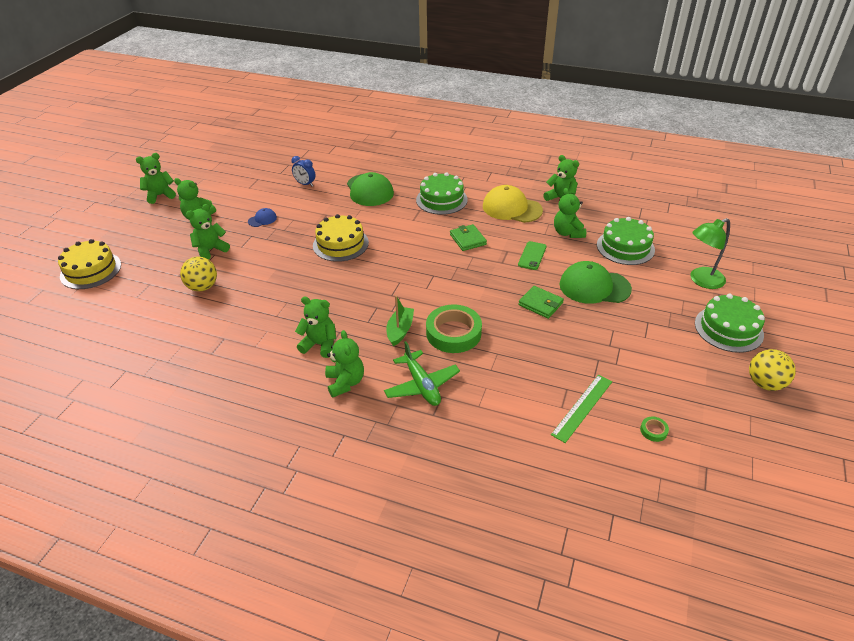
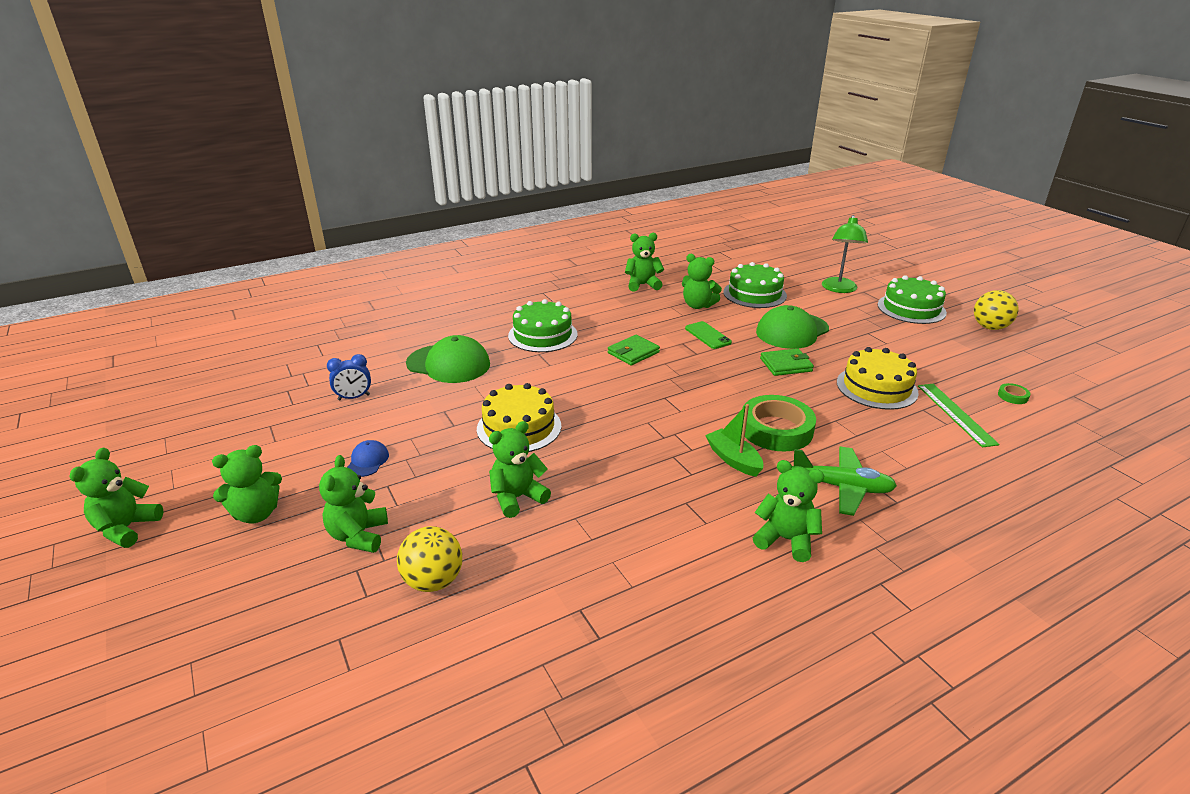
camera: 50 degrees left, 10 degrees down
(91, 270) = (181, 703): yellow cake -> yellow cake (876, 387)
(320, 344) = (693, 528): green teddy bear -> green teddy bear (517, 498)
(468, 239) = (633, 353): green wallet -> green wallet turned 60 degrees counterclockwise
(512, 208) = (619, 310): yellow cap -> none

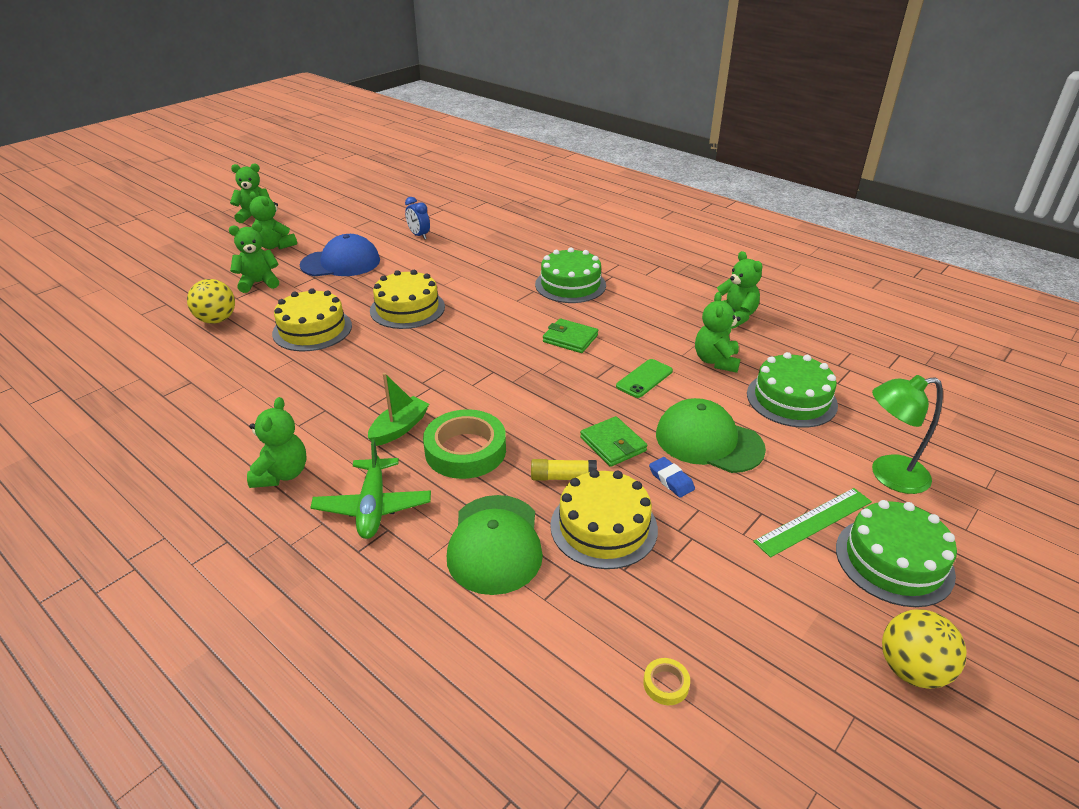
camera: 70 degrees right, 5 degrees up
(368, 461) = (341, 263): blue cap -> blue cap, size x2.11
(448, 364) = (489, 256): green cap -> green cap (495, 544)
(517, 498) = (312, 329): green teddy bear -> yellow cake
(820, 392) = (563, 477): none -> yellow glue stick
(831, 353) = (671, 480): none -> blue eraser
(955, 414) = (575, 609): green ruler -> green ruler (813, 521)
(1012, 396) = (666, 684): green tape -> yellow tape

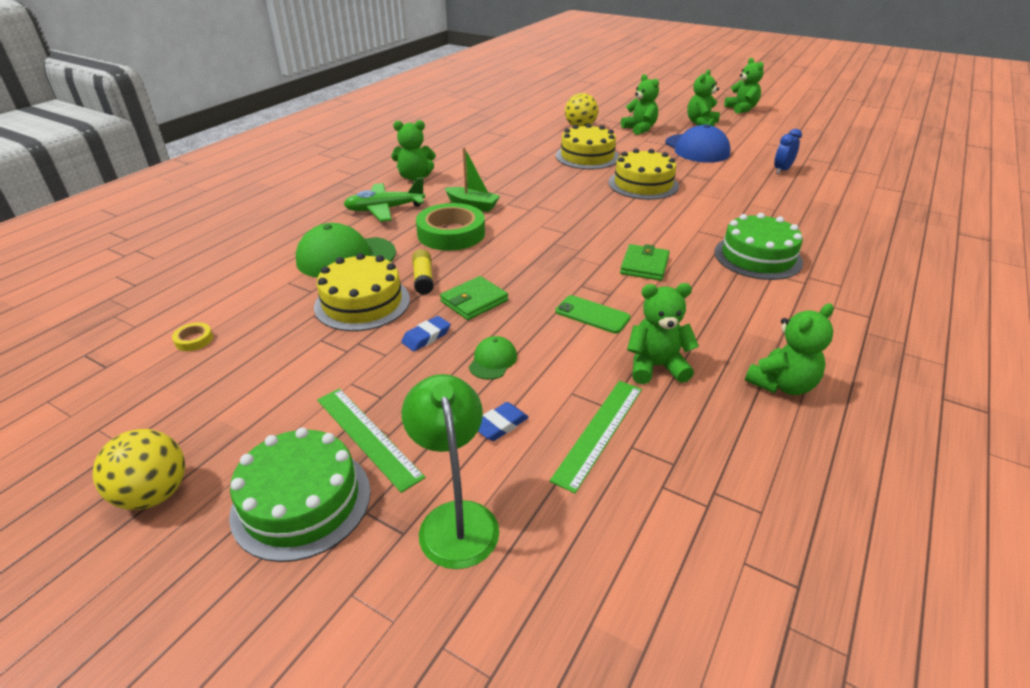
camera: 80 degrees right, 0 degrees up
(708, 441) = (493, 360): green cap -> green cap, size x0.47
(789, 445) = (500, 425): none -> blue eraser
(791, 399) = (599, 432): green cake -> green ruler

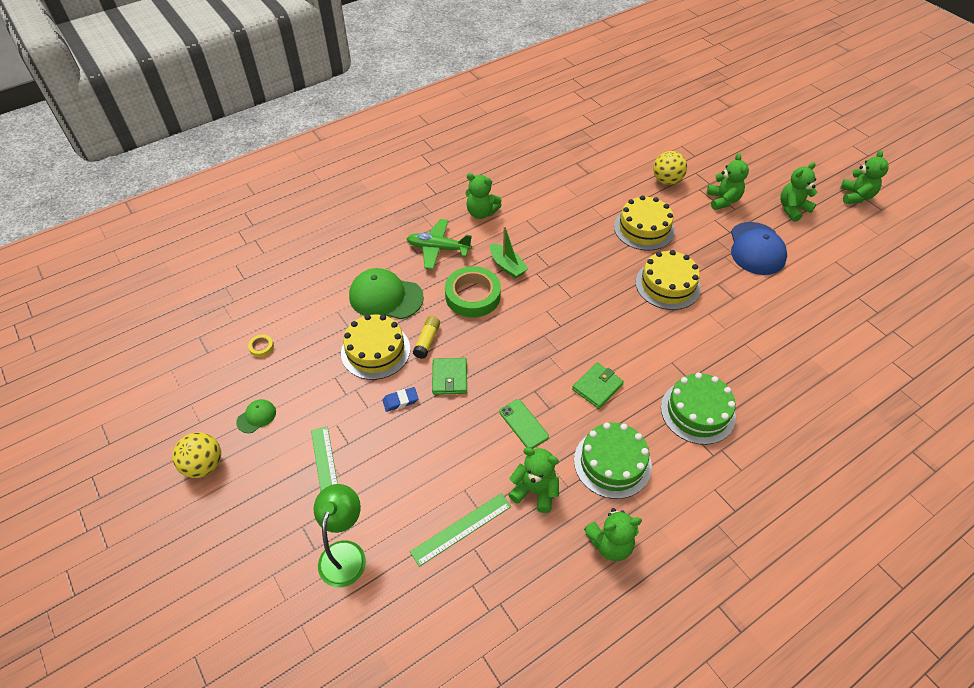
camera: 25 degrees right, 15 degrees up
(301, 501) = (273, 504): green cake -> green cake (612, 463)
(474, 301) = (449, 378): green wallet -> green wallet turned 75 degrees counterclockwise
(493, 360) = (431, 440): green cap -> green cap (256, 417)
(500, 425) = (406, 496): blue eraser -> none
(782, 170) = (816, 307): blue clock -> none

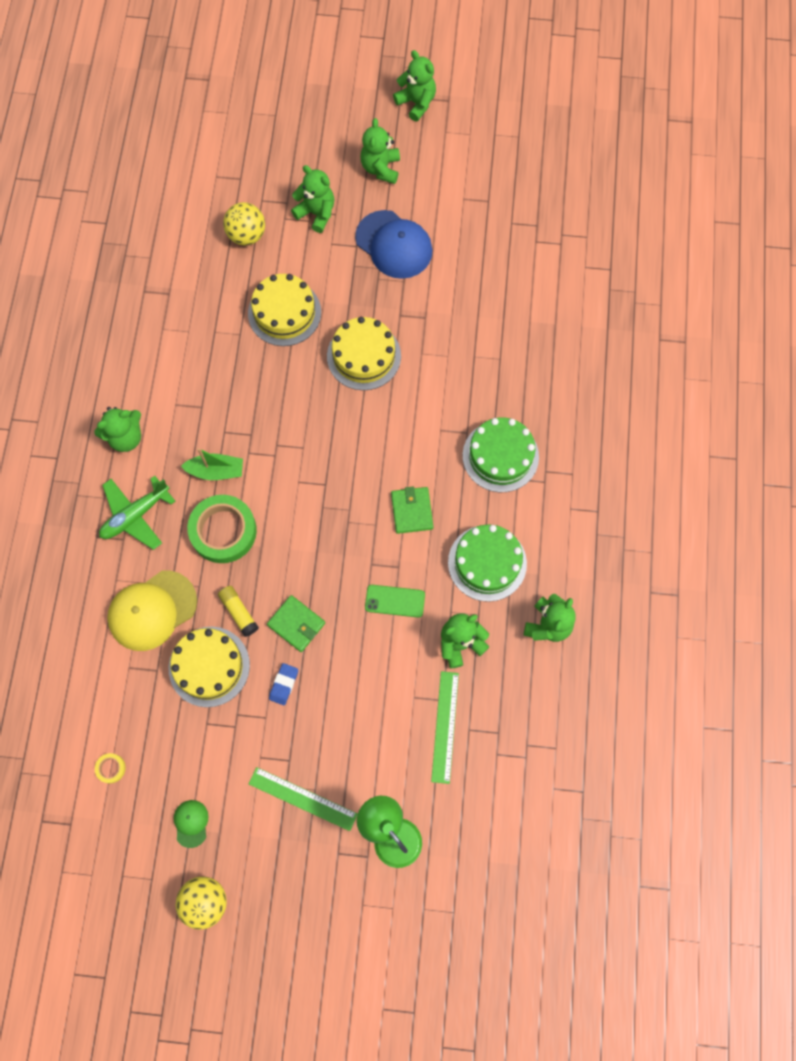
camera: 50 degrees left, 20 degrees up
(385, 297) = (152, 610): green cap -> yellow cap

